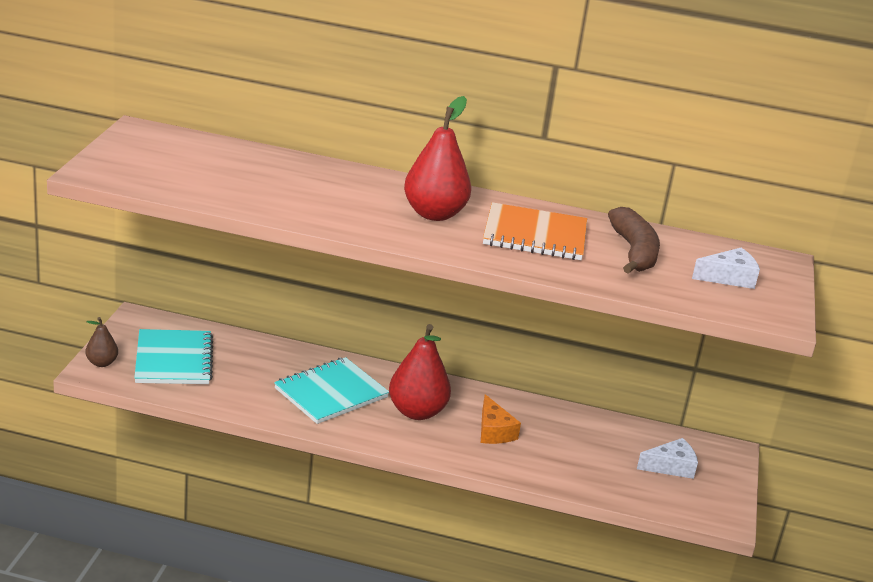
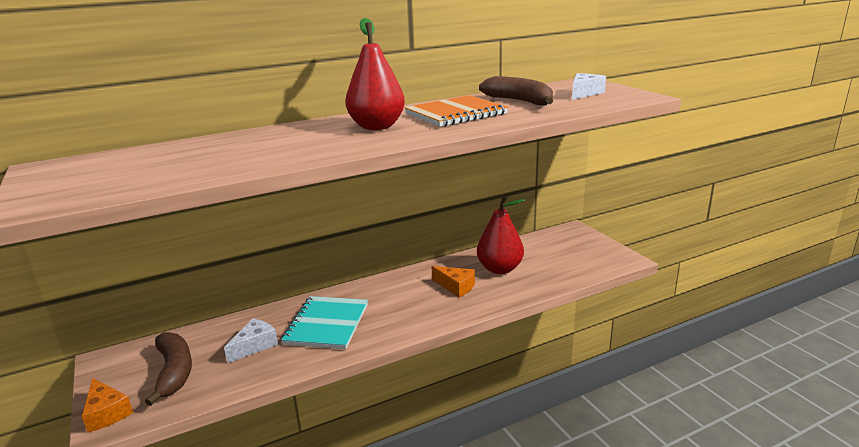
camera: 35 degrees left, 5 degrees down
(101, 363) = (106, 413): brown pear -> orange cheese
(174, 360) = (174, 372): turquoise notebook -> brown banana
(417, 412) = (397, 303): red pear -> red pear (500, 269)
(670, 467) = (564, 251): white cheese -> white cheese (255, 345)

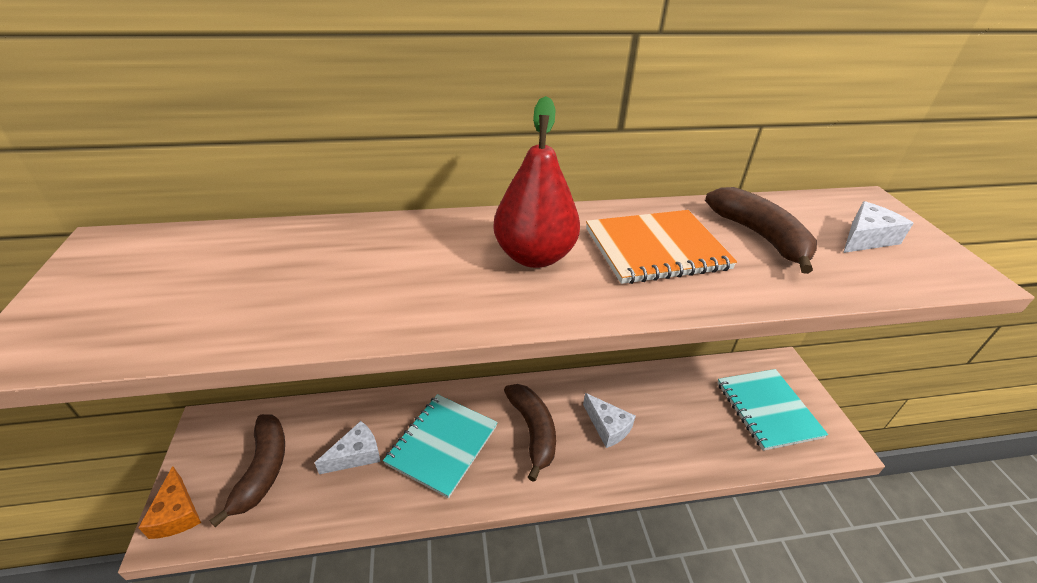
camera: 15 degrees right, 15 degrees up
(398, 301) = (532, 431): none -> brown banana
(456, 287) = (607, 427): orange cheese -> white cheese
(500, 269) = (670, 411): red pear -> none
(570, 254) = (767, 410): none -> turquoise notebook

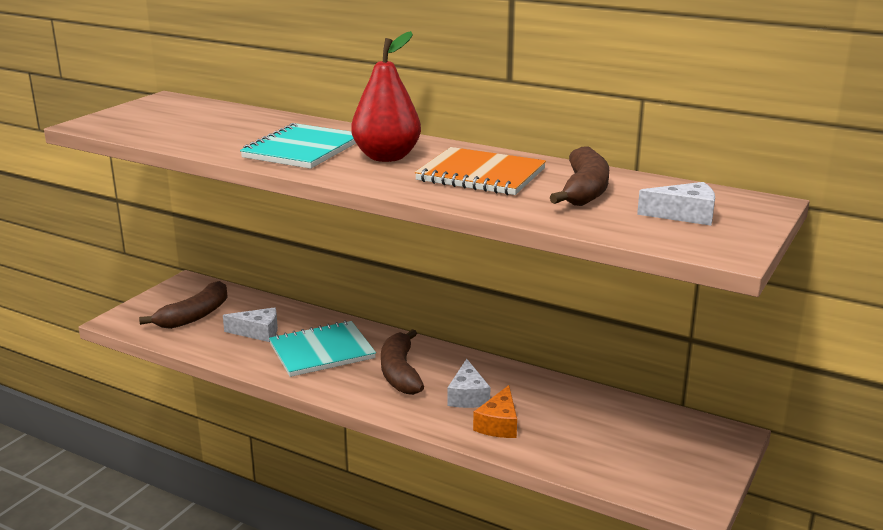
camera: 40 degrees right, 15 degrees down
(177, 513) = (129, 315): orange cheese -> orange cheese (499, 424)
(532, 431) = (400, 372): brown banana -> brown banana turned 150 degrees clockwise
(767, 410) = (650, 452): turquoise notebook -> turquoise notebook (302, 149)

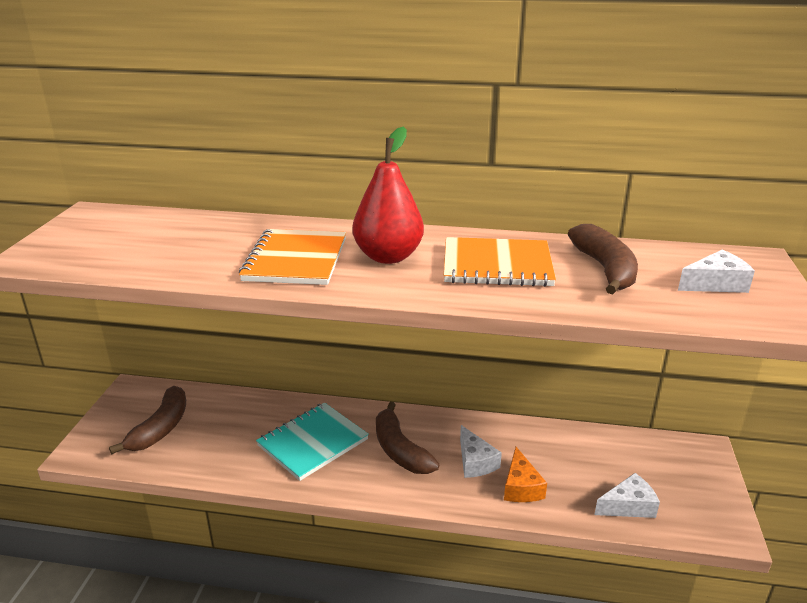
camera: 20 degrees left, 5 degrees up
(258, 332) = (237, 434): white cheese -> white cheese (628, 506)
(302, 149) = (295, 260): turquoise notebook -> orange notebook

